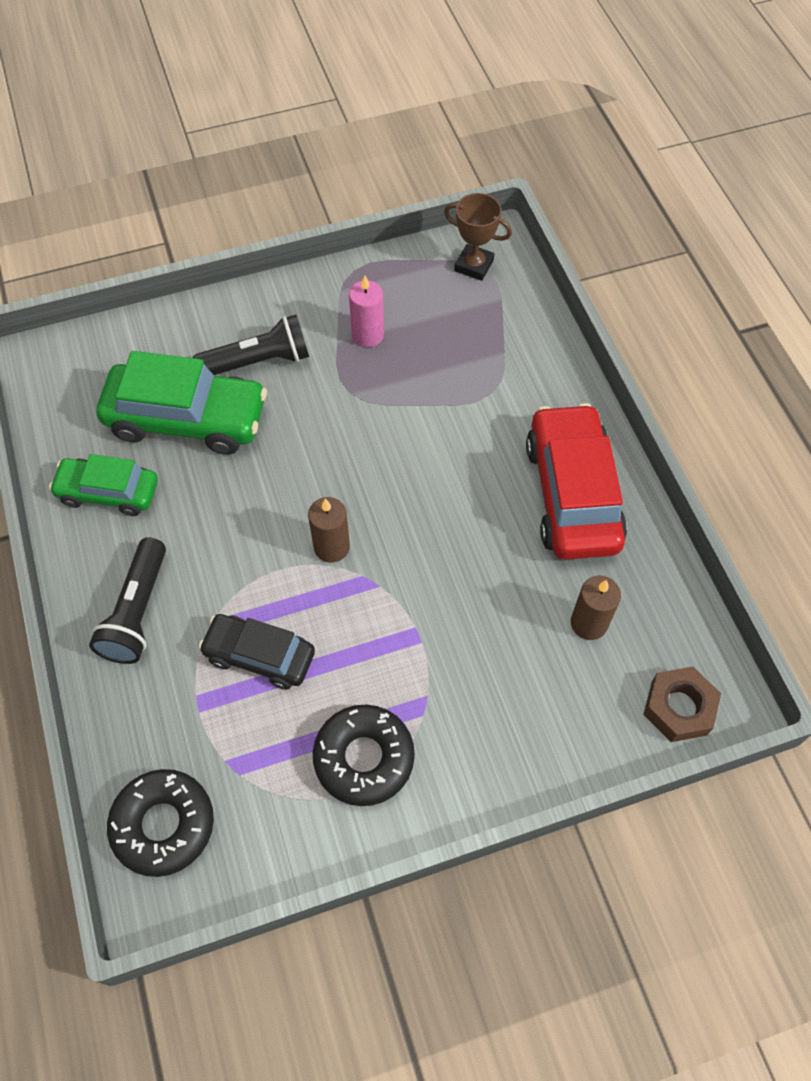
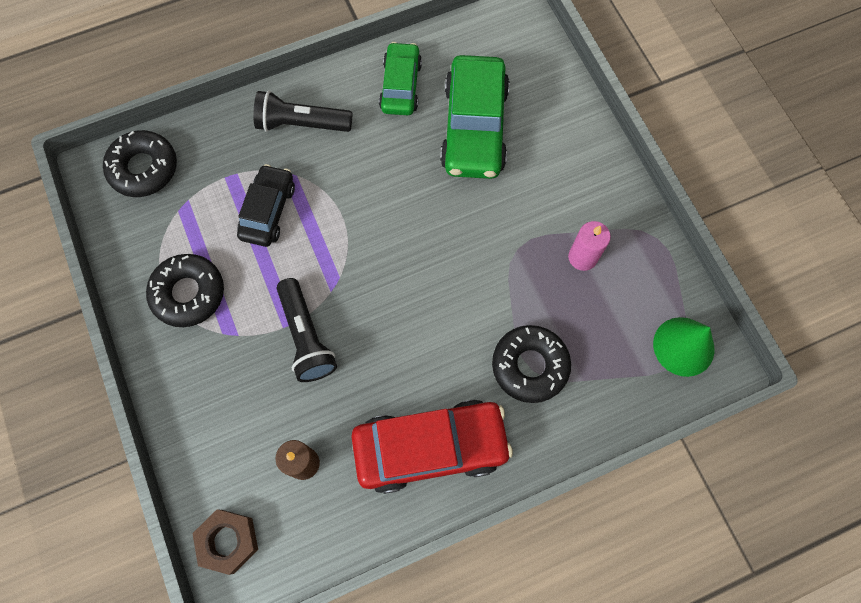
camera: 85 degrees right, 10 degrees up
(258, 362) = (539, 172): black flashlight -> black flashlight (306, 337)
(331, 547) = (364, 251): brown candle -> none
(474, 265) = (683, 346): brown trophy -> green cone
(486, 395) = (530, 366): none -> black donut

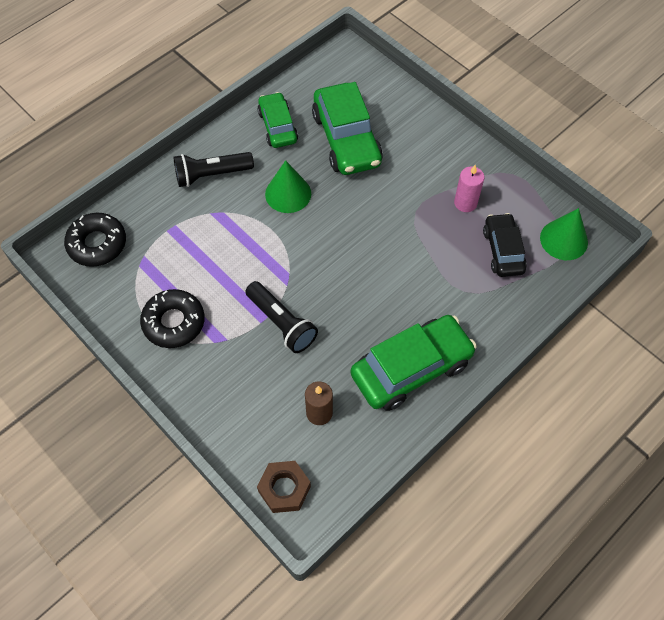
camera: 20 degrees left, 10 degrees down
(268, 211) = (212, 244): black car -> black car (503, 250)
(378, 176) = (288, 193): none -> green cone
(430, 447) = (411, 368): red car -> green car
(530, 366) = (460, 288): black donut -> none

